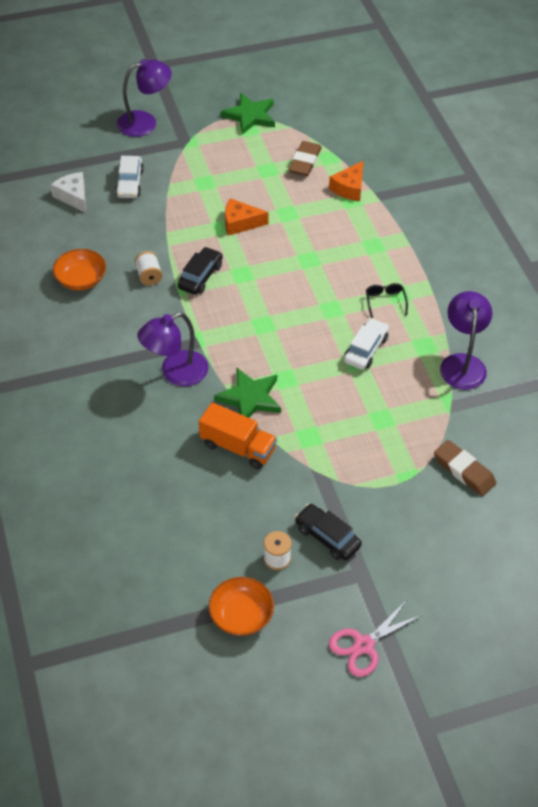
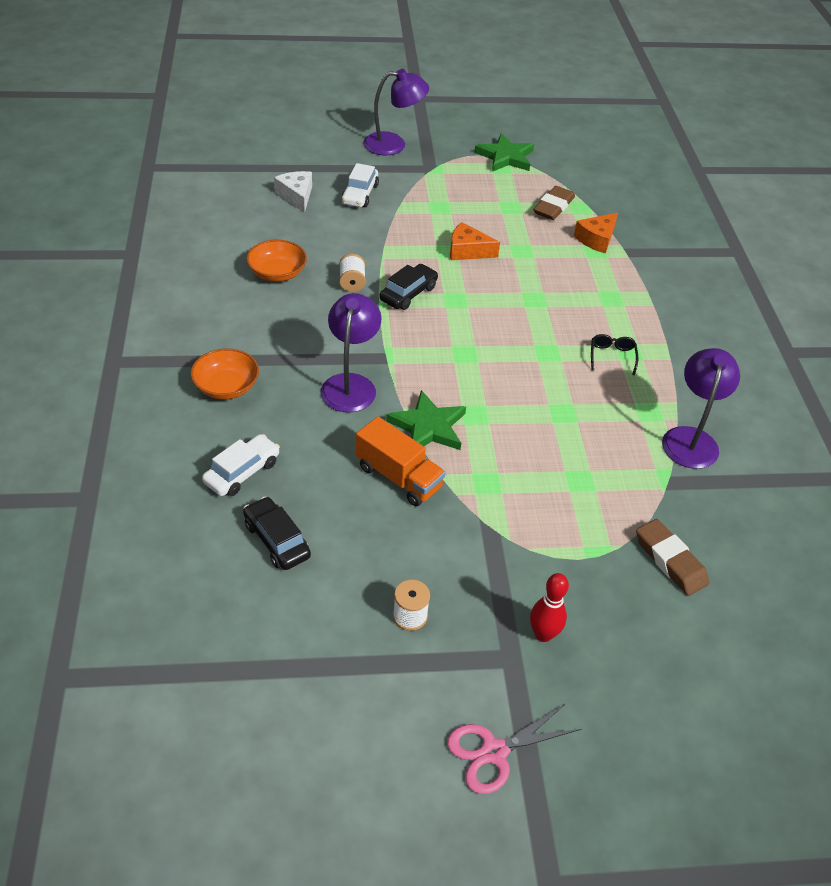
camera: 10 degrees right, 5 degrees down
(175, 373) = (350, 384): purple lamp -> purple lamp turned 120 degrees clockwise
(241, 615) = (345, 677): orange bowl -> orange bowl (226, 387)
(327, 537) = (480, 603): black car -> black car (277, 540)
(366, 349) = (578, 402): white car -> white car (242, 472)
(380, 550) = (543, 634): none -> red bowling pin

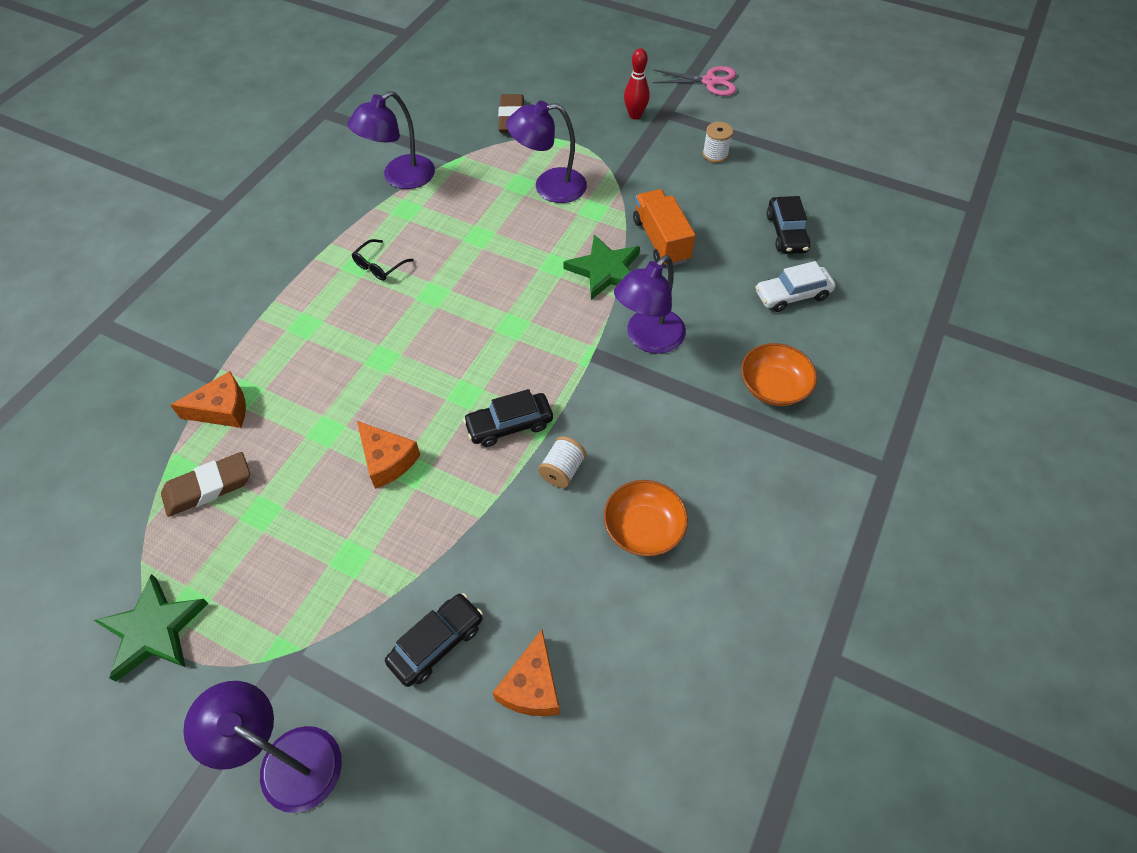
camera: 145 degrees left, 10 degrees up
(296, 196) = (531, 686): white cheese -> orange cheese
(360, 194) = (436, 643): white car -> black car
(550, 490) = (549, 187): none -> purple lamp

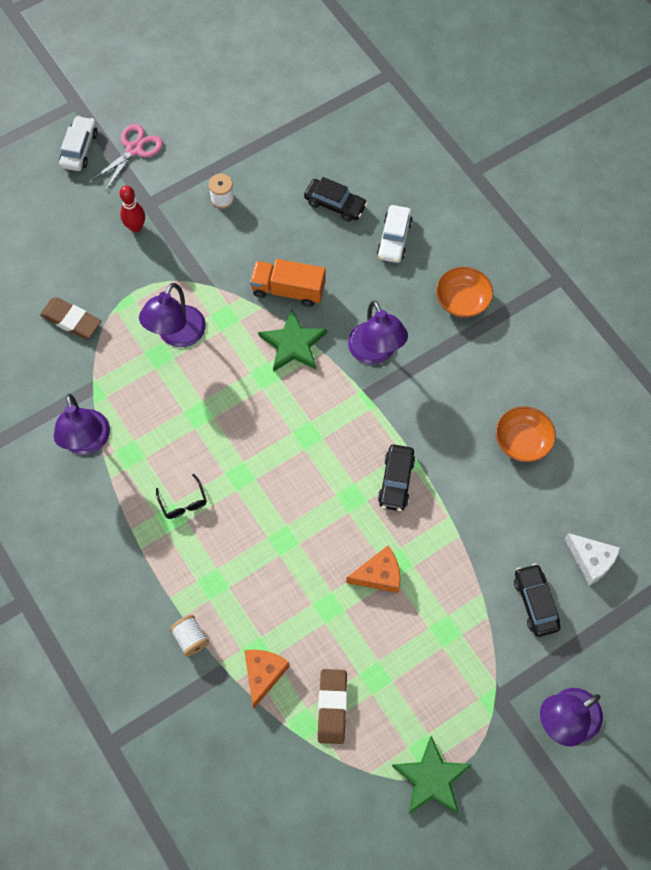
camera: 60 degrees left, 10 degrees up
(531, 686) = (591, 560): orange cheese -> white cheese
(562, 470) = (452, 466): white spool -> white spool (190, 638)
(678, 53) = (79, 149): none -> white car

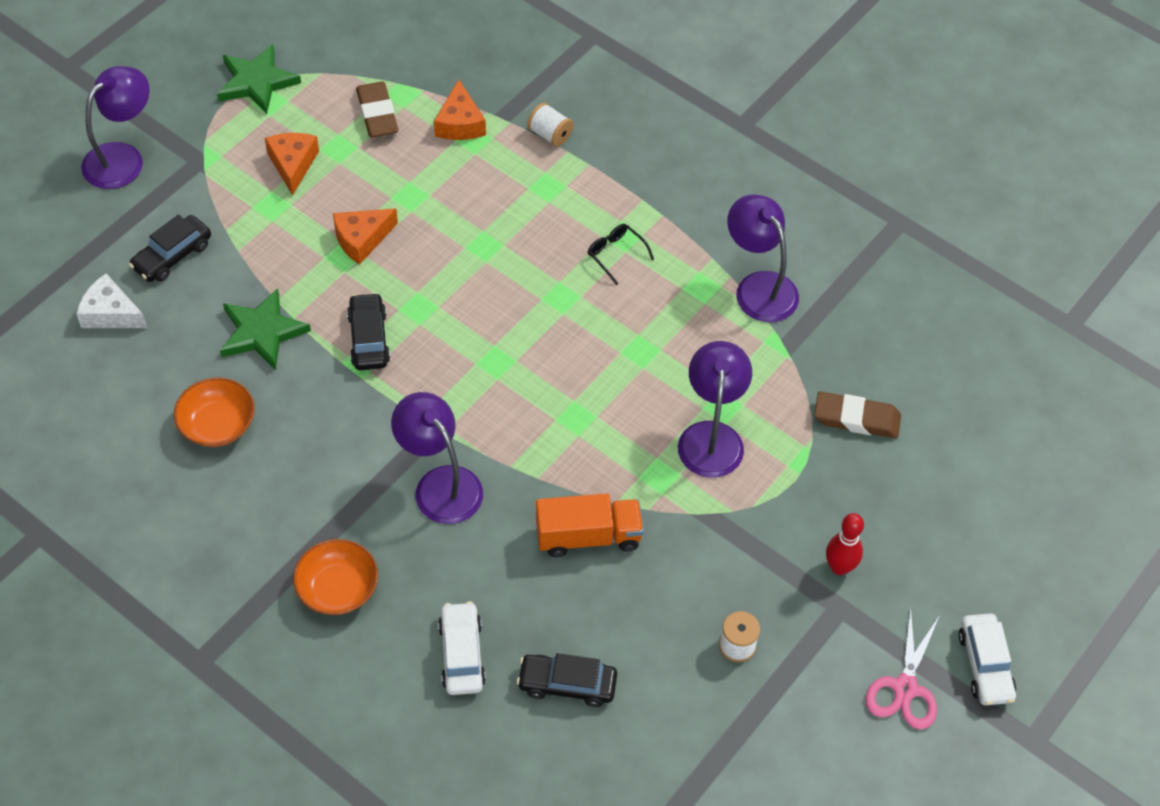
camera: 160 degrees right, 10 degrees down
(293, 344) = (554, 466): green star -> green star (262, 332)
(418, 670) = (293, 164): none -> orange cheese
(535, 603) = (172, 256): black car -> black car turned 75 degrees clockwise

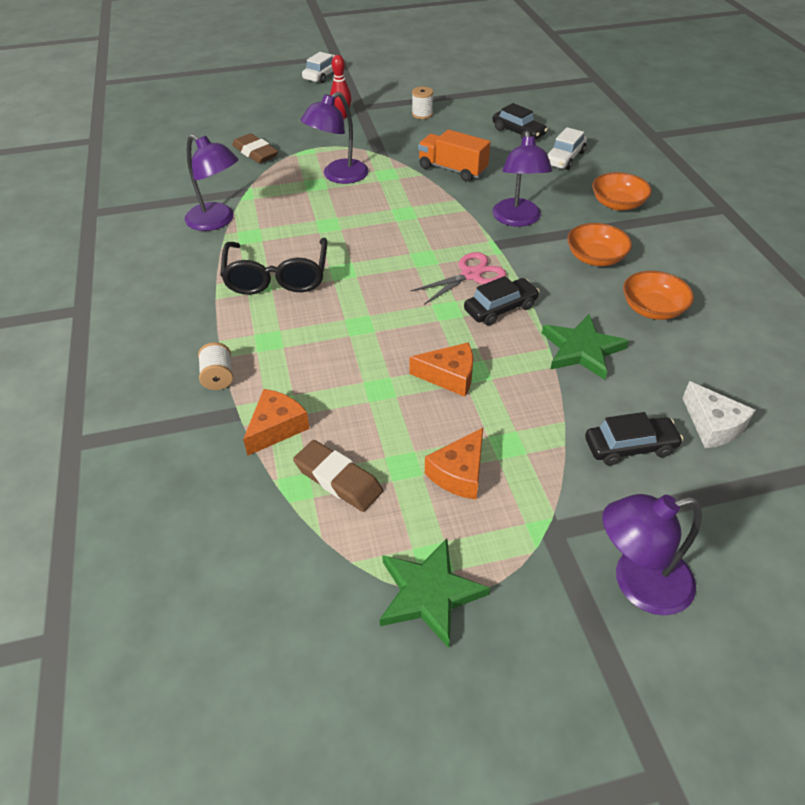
camera: 140 degrees left, 10 degrees down
(314, 469) = (595, 258): none -> orange bowl
(369, 339) = (500, 308): black car -> black car turned 150 degrees counterclockwise
(377, 114) = (338, 479): brown eraser -> brown eraser turned 75 degrees counterclockwise
(616, 255) = (277, 276): black glasses -> black glasses, size x2.16
(759, 287) = (217, 221): purple lamp -> purple lamp turned 60 degrees counterclockwise
(905, 688) = (365, 81): pink scissors -> pink scissors (471, 275)

